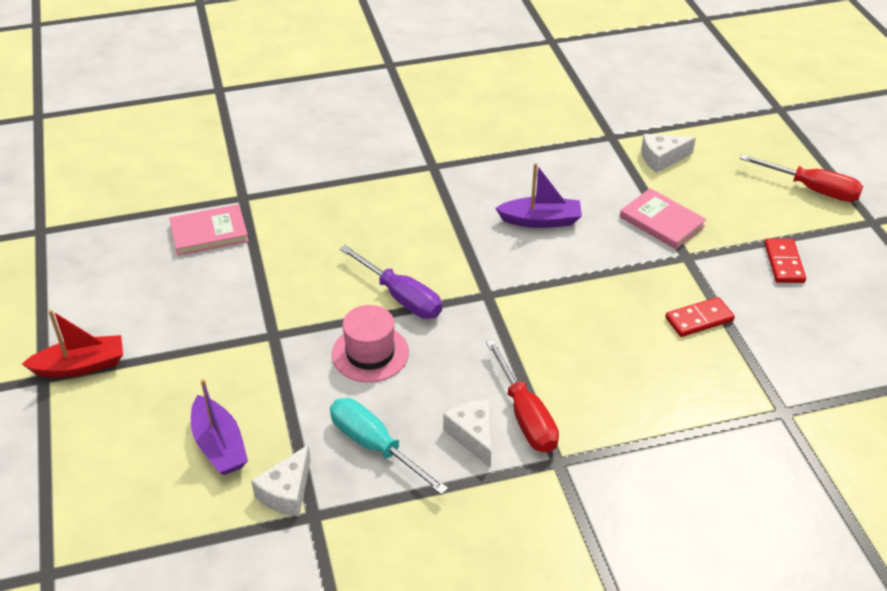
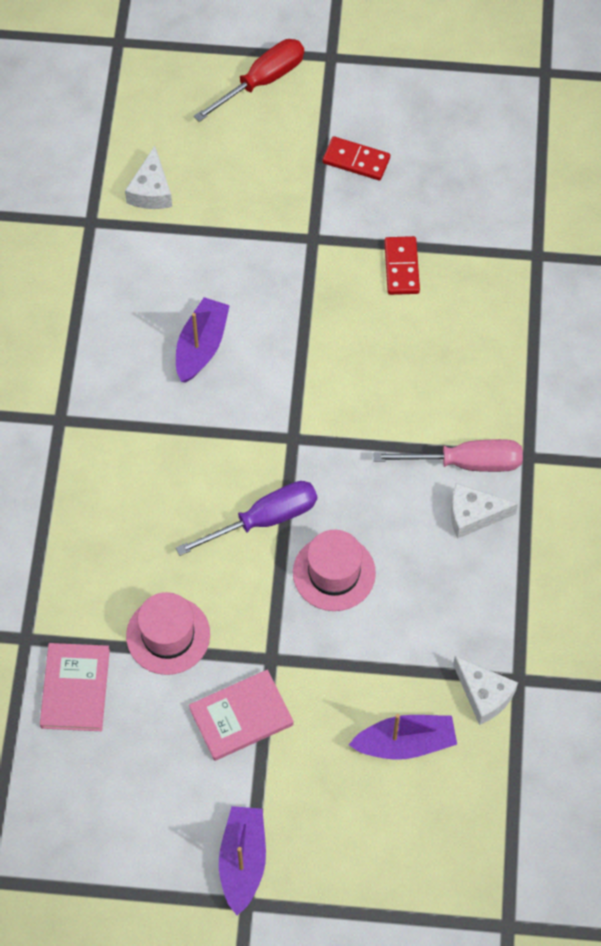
camera: 70 degrees left, 20 degrees up
(81, 366) = (243, 861): red boat -> purple boat
(272, 269) = (168, 635): none -> pink hat
(375, 446) = (456, 603): turquoise screwdriver -> none
(525, 416) = (466, 462): red screwdriver -> pink screwdriver
(662, 221) = (252, 236): pink book -> pink book (241, 717)

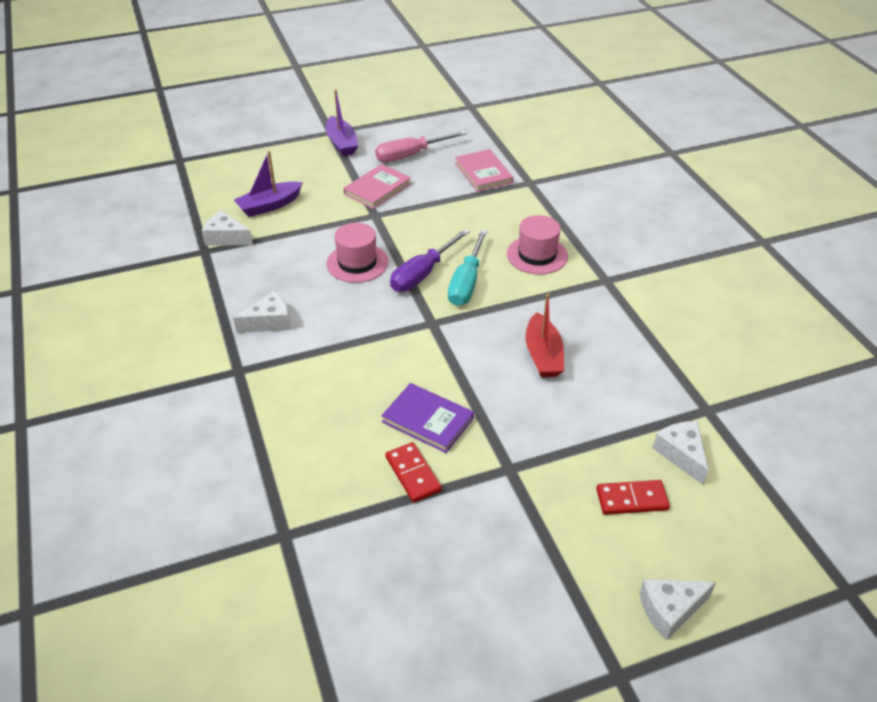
camera: 155 degrees right, 20 degrees down
(168, 635) = (446, 206): pink hat -> pink hat (537, 255)
(201, 346) = (543, 355): purple boat -> red boat
(221, 483) = (466, 283): none -> turquoise screwdriver
(262, 81) = (670, 610): red screwdriver -> white cheese
(356, 160) = (515, 560): red domino -> red domino (632, 499)
(360, 317) = (427, 420): none -> purple book
(466, 462) = (288, 351): pink screwdriver -> pink screwdriver (410, 155)

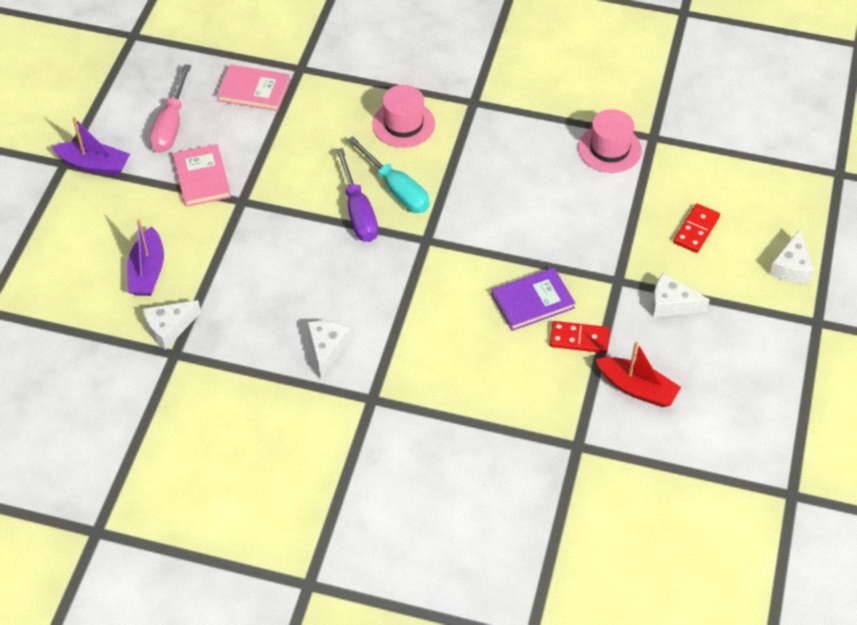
camera: 55 degrees left, 10 degrees up
(357, 263) = (301, 249): pink hat -> pink hat (609, 149)
(543, 355) = (523, 192): red boat -> red boat (637, 388)
(681, 454) = (679, 178): white cheese -> white cheese (671, 304)

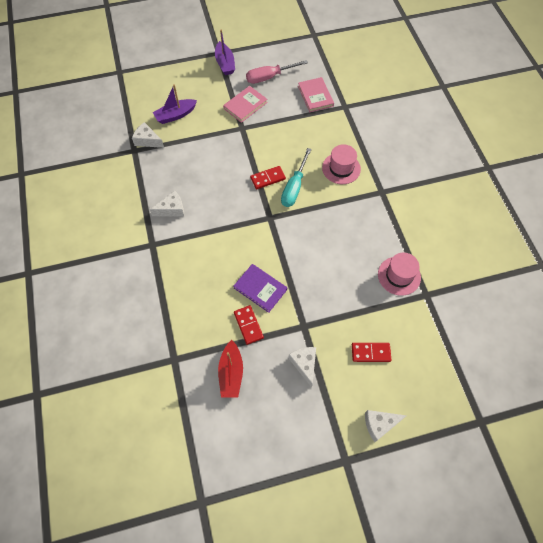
camera: 60 degrees right, 10 degrees up
(358, 212) = (268, 178): purple screwdriver -> red domino

